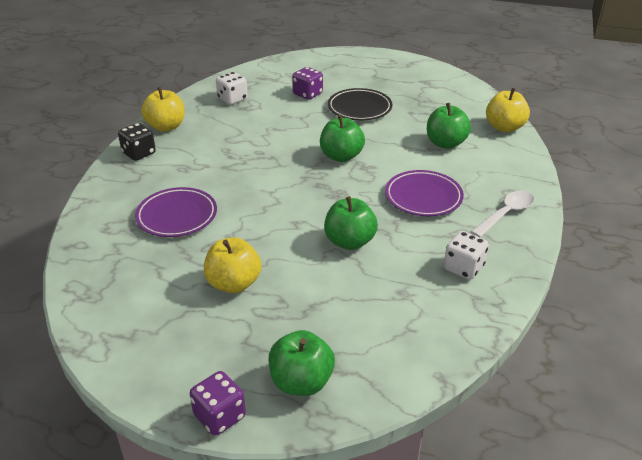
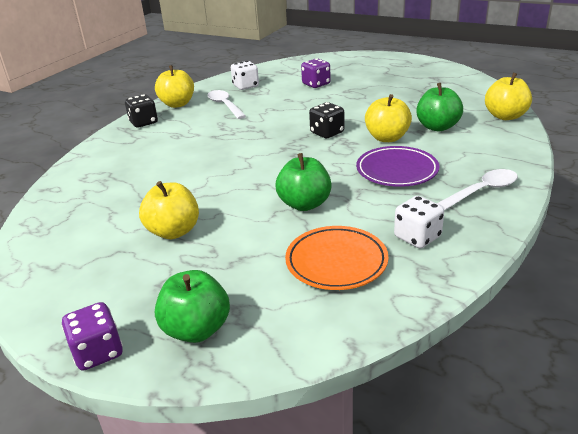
camera: 15 degrees right, 5 degrees down
(177, 216) = (150, 172): purple plate -> none
(220, 126) = (225, 105): none -> white spoon
(341, 156) = (327, 133): green apple -> black dice
(359, 108) = (361, 96): black plate -> none
(401, 301) = (336, 262): none -> orange plate
(402, 159) = (387, 138): none -> yellow apple

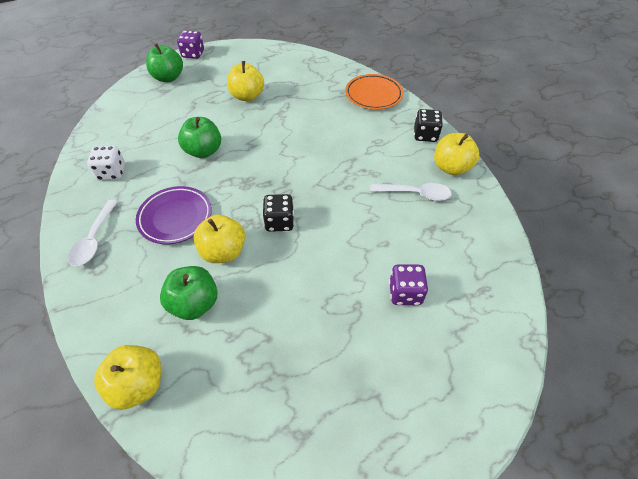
camera: 125 degrees right, 20 degrees up
(245, 86) = (457, 233): white dice -> none
(336, 262) = (143, 133): orange plate -> orange plate (373, 95)

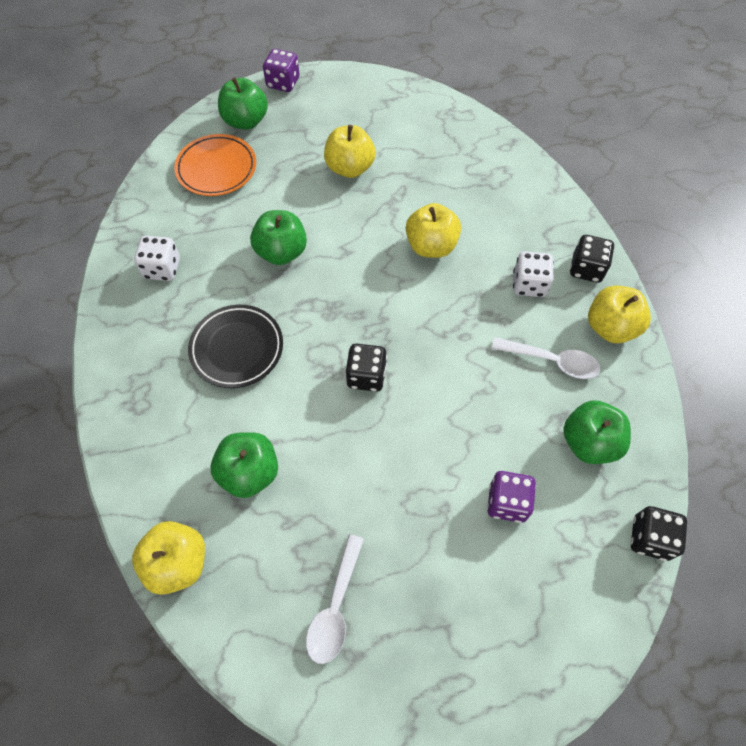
camera: 10 degrees right, 10 degrees up
(94, 239) = (137, 365): white spoon -> white spoon (335, 607)
(175, 217) = (237, 348): purple plate -> black plate
(223, 251) = (291, 407): yellow apple -> yellow apple (431, 246)
(373, 95) = (527, 189): orange plate -> orange plate (216, 169)
(388, 149) = (529, 284): none -> white dice
(456, 242) = (589, 442): none -> green apple
(519, 301) = (650, 538): none -> black dice

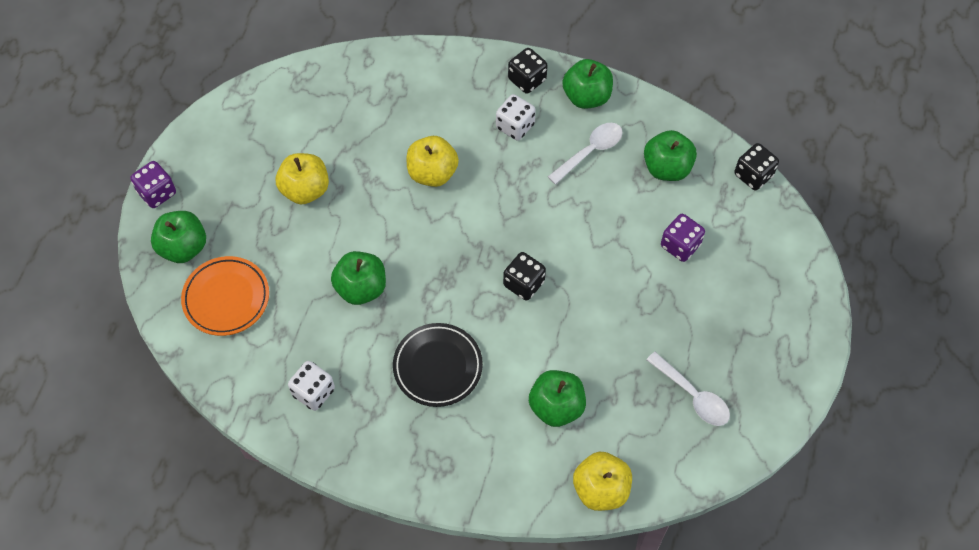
camera: 60 degrees left, 0 degrees up
(610, 327) = (586, 96): yellow apple -> green apple

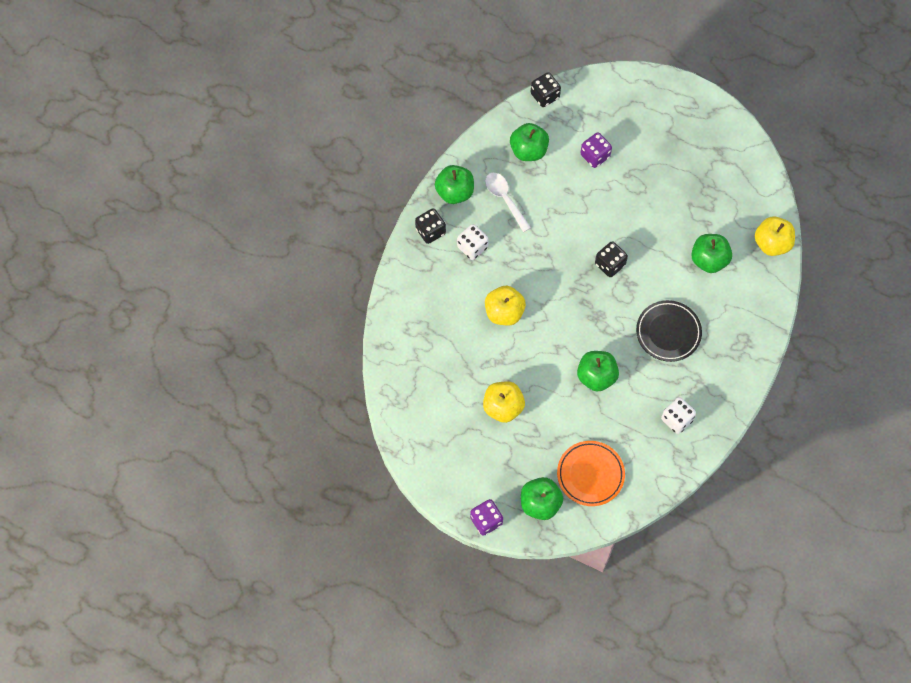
camera: 80 degrees left, 5 degrees up
(693, 396) = (712, 173): white spoon -> none

